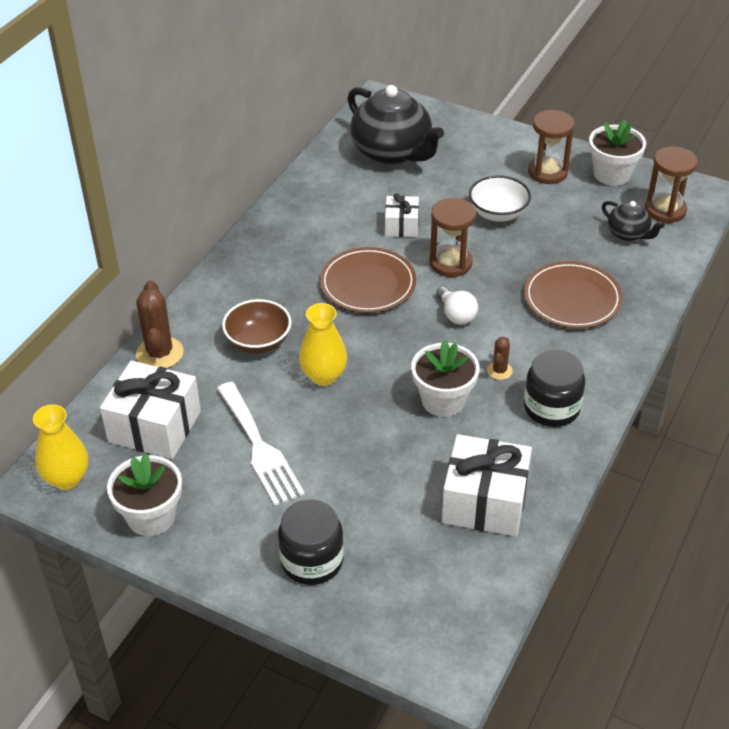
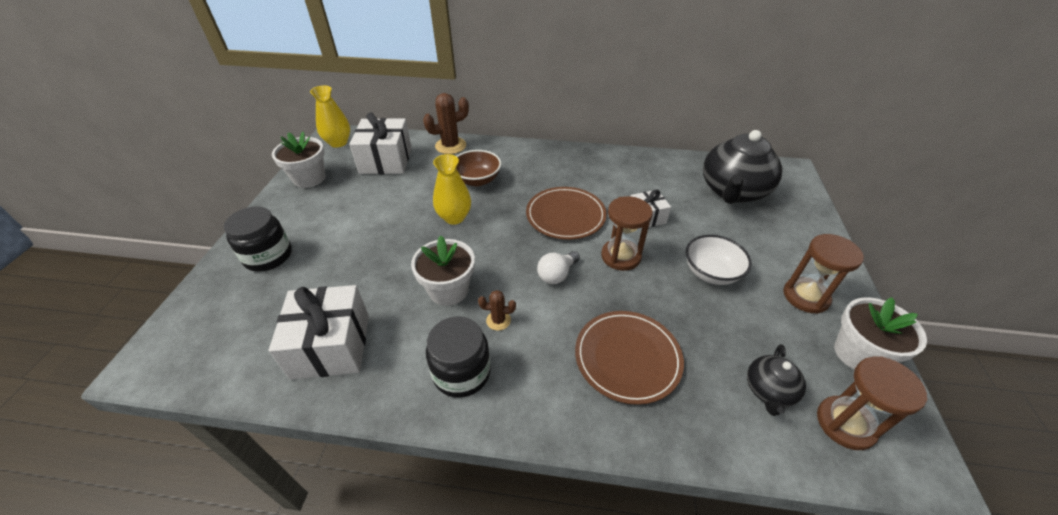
camera: 70 degrees right, 0 degrees up
(259, 447) = (375, 206): white fork -> none

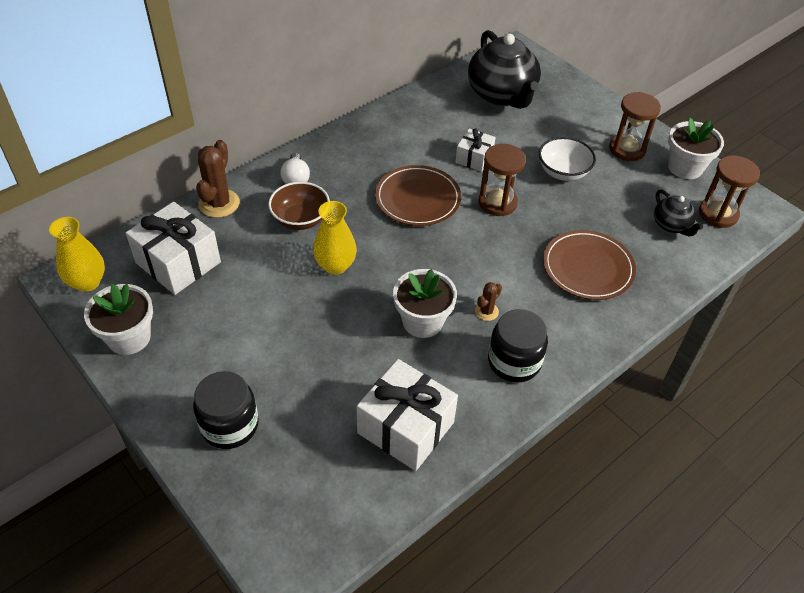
camera: 50 degrees left, 5 degrees up
(557, 275) = (476, 249): white light bulb -> white light bulb (296, 179)

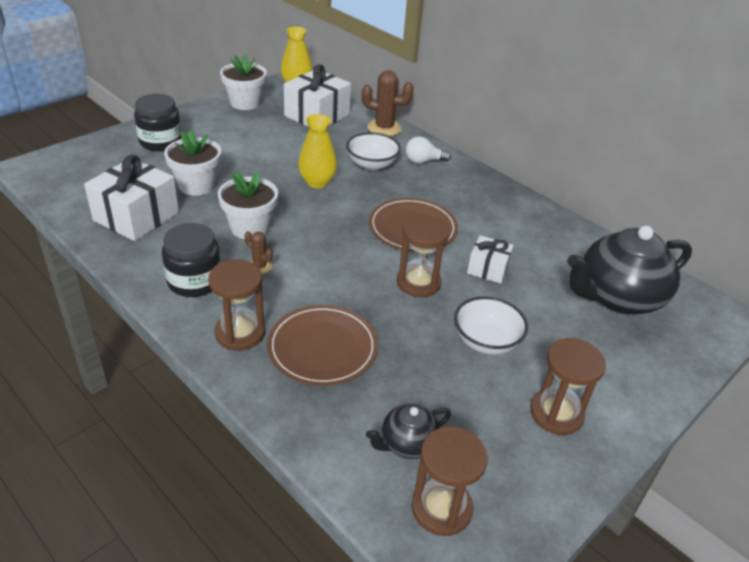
camera: 85 degrees right, 10 degrees down
(300, 219) = (372, 164): brown bowl -> white bowl
(580, 322) = (240, 333): none -> brown hourglass
(685, 167) = (539, 482): white flower pot -> white flower pot (197, 185)

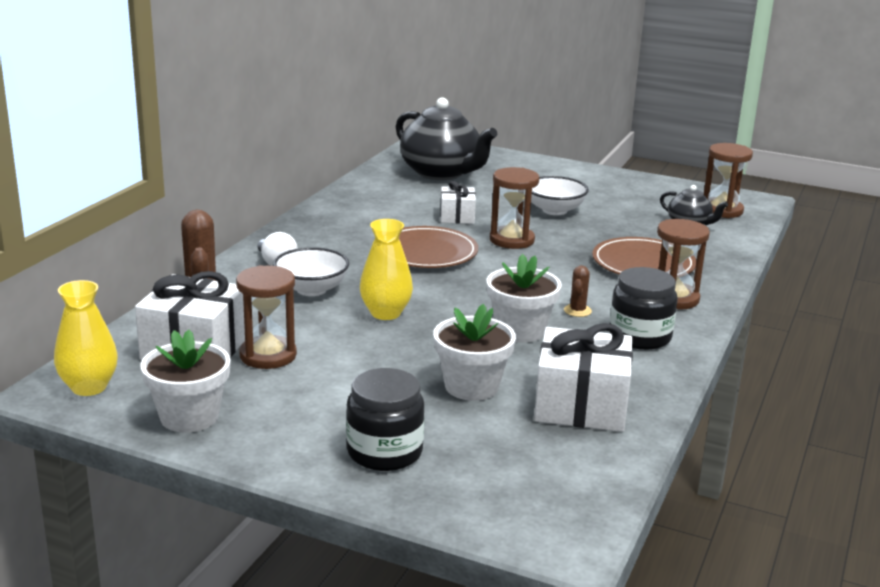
camera: 110 degrees left, 15 degrees down
(556, 414) = (599, 187): brown hourglass -> brown hourglass (268, 355)

